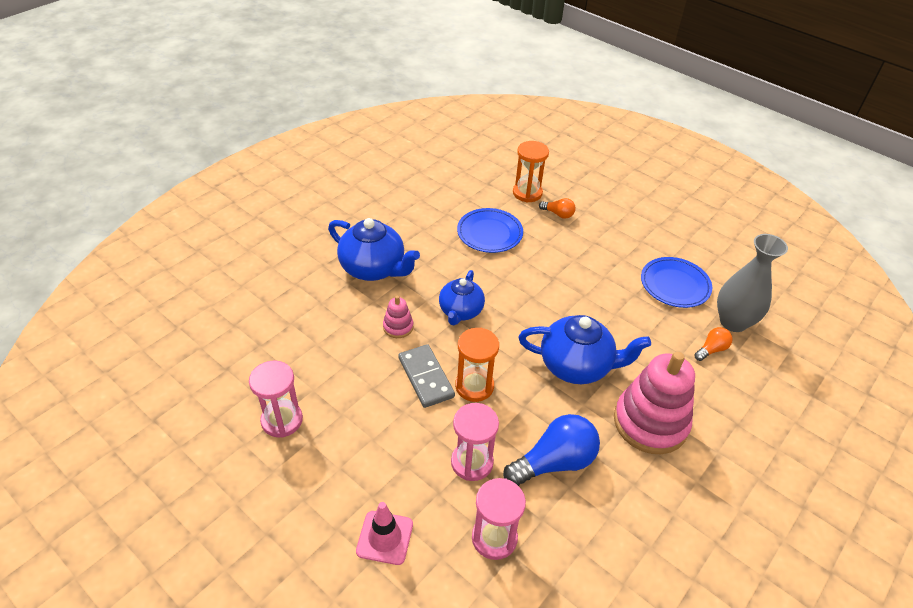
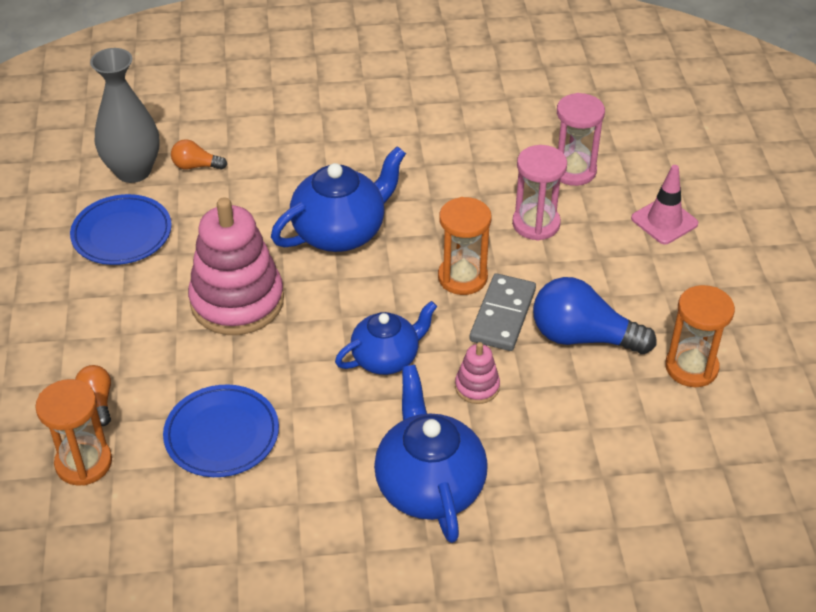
camera: 135 degrees left, 0 degrees up
(282, 420) = (691, 367): pink hourglass -> orange hourglass
(554, 462) = (464, 182): blue light bulb -> blue light bulb (582, 337)
(576, 366) = (340, 232): blue teapot -> blue teapot turned 90 degrees clockwise
(650, 422) = (343, 156): pink stacking toy -> pink stacking toy (237, 301)

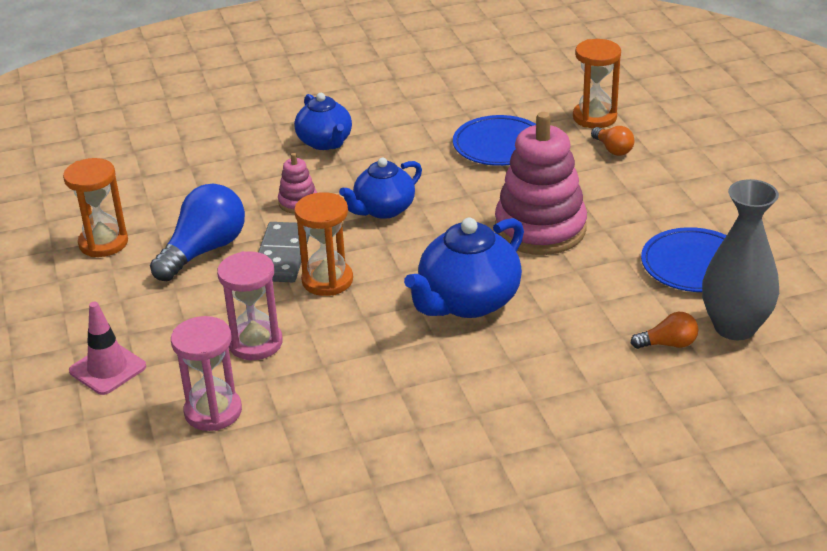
camera: 170 degrees right, 10 degrees down
(429, 486) = (325, 142): blue teapot -> blue teapot, size x0.66
(582, 337) = (204, 250): blue light bulb -> blue light bulb turned 60 degrees counterclockwise

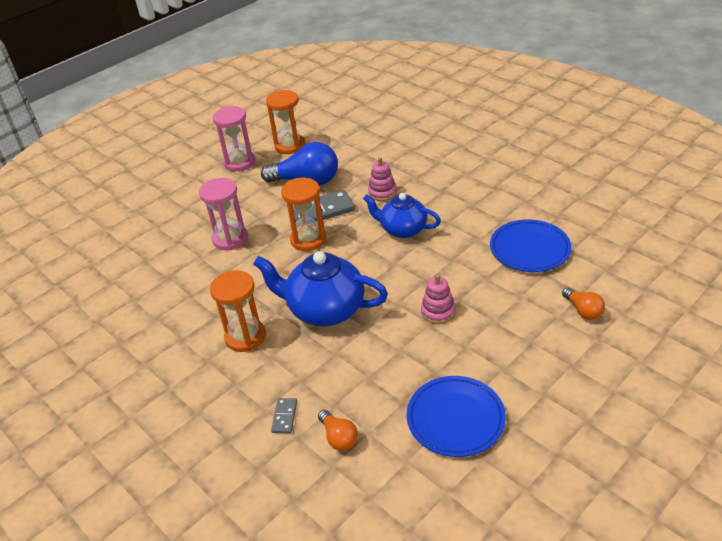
camera: 65 degrees right, 5 degrees up
(107, 369) = (181, 199): pink traffic cone -> none
(213, 411) = (161, 251): pink hourglass -> pink hourglass (239, 162)
(325, 142) = (459, 173): blue teapot -> none
(540, 229) = (438, 311): pink stacking toy -> pink stacking toy, size x0.45
(594, 117) = (621, 283): orange hourglass -> orange hourglass (245, 337)
(612, 374) = (284, 417): none -> grey domino
(613, 149) = (583, 311): orange light bulb -> orange light bulb turned 60 degrees counterclockwise
(735, 327) = (386, 474): grey vase -> none

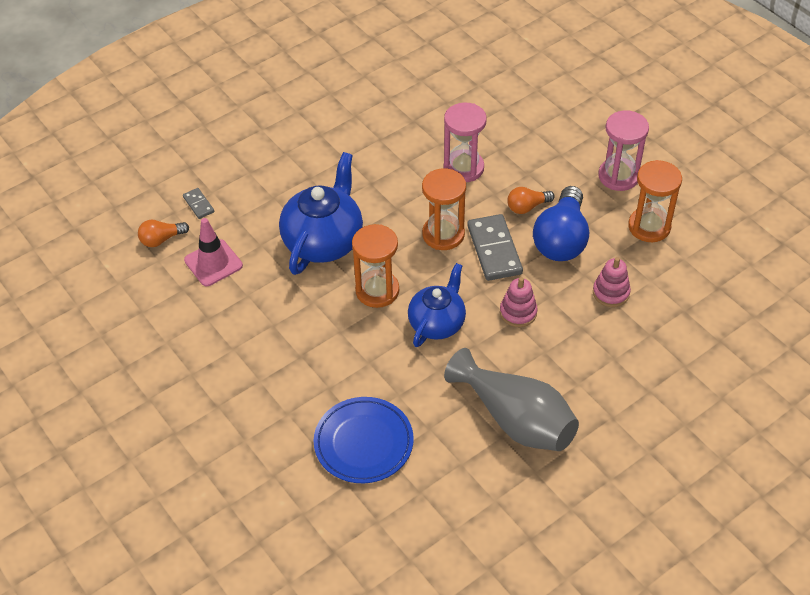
camera: 95 degrees right, 10 degrees up
(245, 337) = (306, 179): orange hourglass -> orange hourglass (377, 290)
(284, 417) = (198, 204): grey domino -> grey domino turned 45 degrees clockwise
(364, 384) = (213, 263): none -> pink traffic cone
(438, 311) = (289, 334): pink stacking toy -> pink stacking toy (611, 293)
(455, 419) = (148, 324): blue plate -> none
(478, 182) = (515, 419): none -> grey vase
(583, 311) = (245, 467): orange light bulb -> orange light bulb (527, 207)

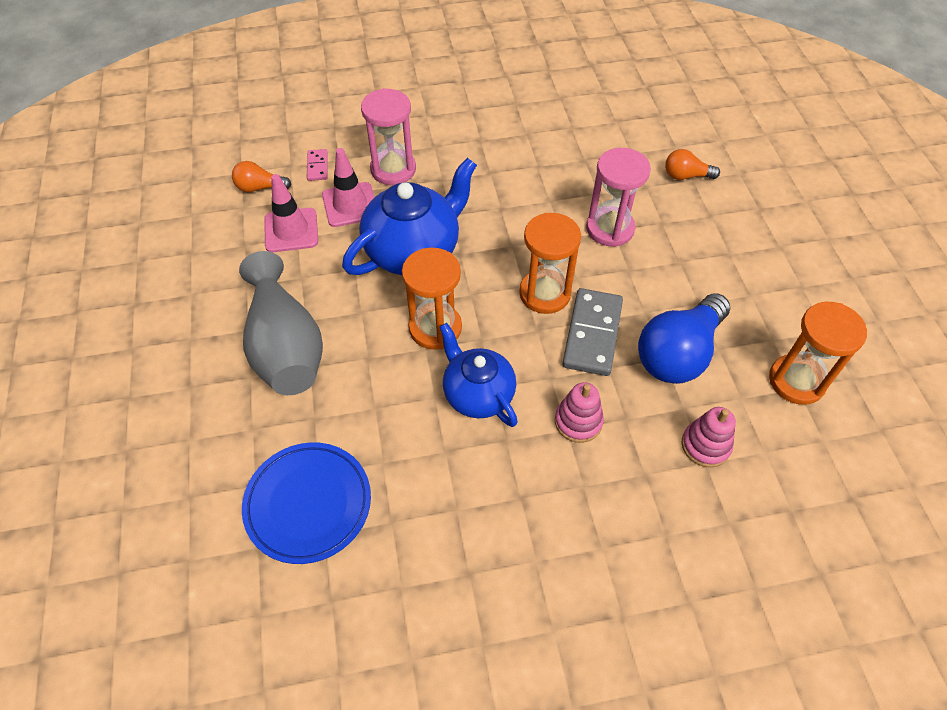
camera: 25 degrees right, 5 degrees up
(198, 204) = (317, 166): grey domino -> pink domino
(248, 225) = (350, 205): none -> pink traffic cone
(437, 323) = (477, 394): blue teapot -> blue teapot turned 90 degrees counterclockwise
(515, 419) = (499, 559): grey vase -> grey vase (286, 346)
(527, 207) = (658, 299): orange light bulb -> orange light bulb (685, 176)
(618, 176) = (787, 305): pink hourglass -> pink hourglass (393, 169)

